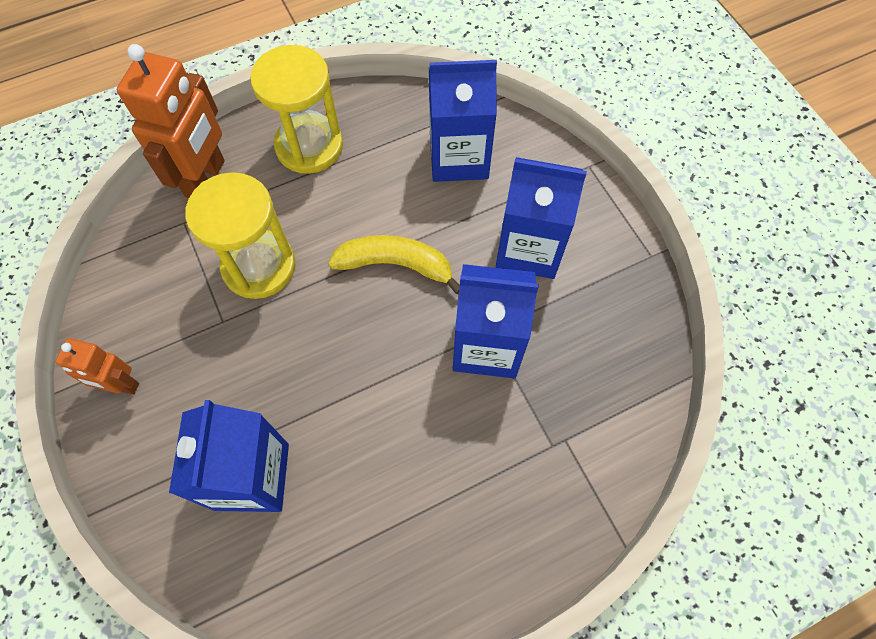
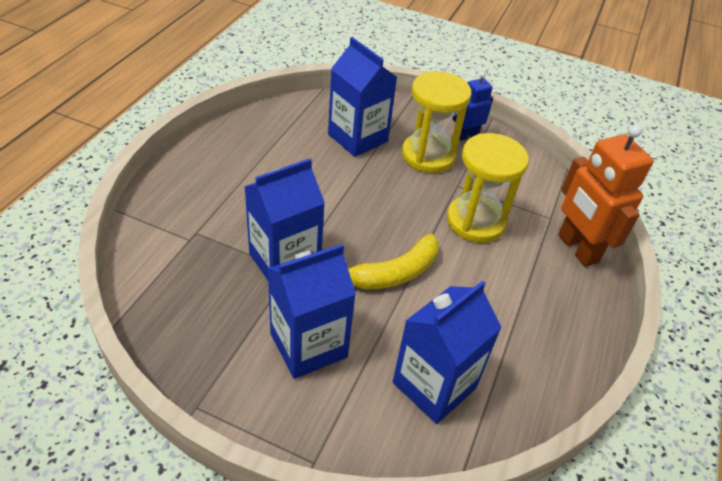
camera: 135 degrees right, 20 degrees down
(121, 385) = (467, 135): orange robot -> blue robot
(309, 146) = (549, 315): yellow hourglass -> yellow hourglass (428, 155)

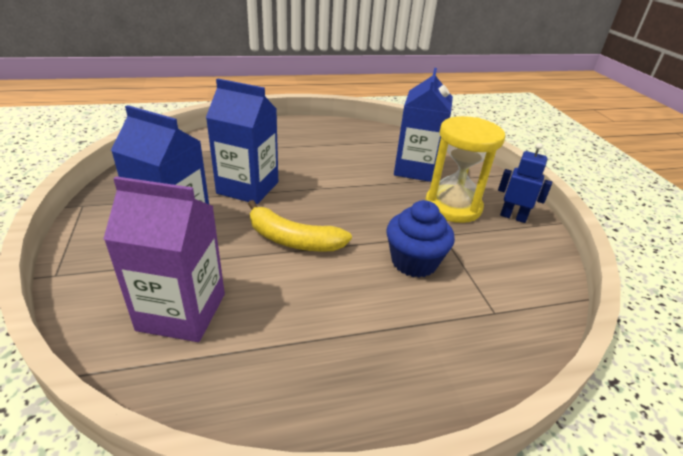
camera: 55 degrees right, 10 degrees down
(434, 385) = (182, 312): blue carton -> purple carton
(475, 221) = (414, 262): yellow hourglass -> blue cupcake
(577, 248) = (479, 352): orange robot -> none

